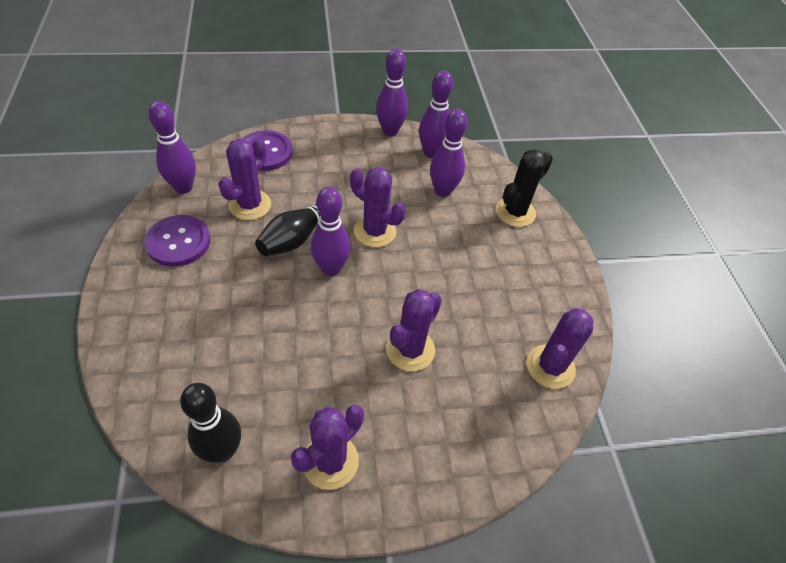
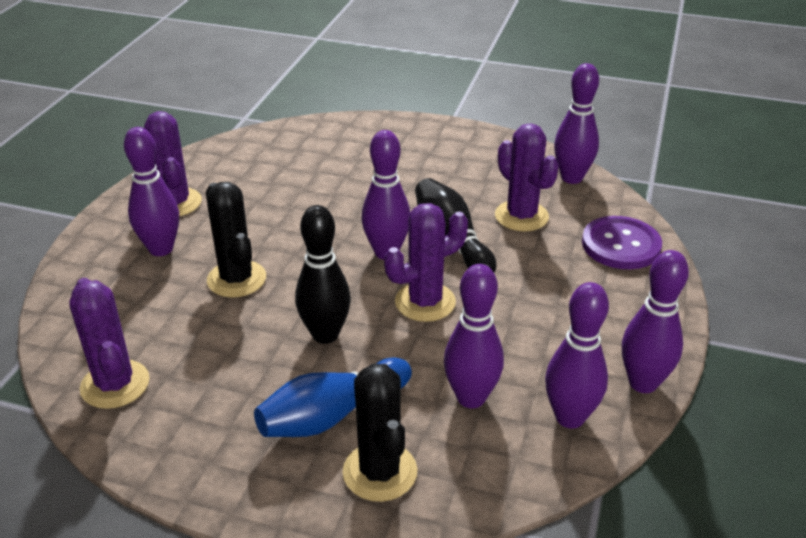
camera: 120 degrees right, 15 degrees down
(178, 242) = (485, 165): purple button -> none
(222, 451) = (237, 156): black bowling pin -> black bowling pin (325, 335)
(403, 429) = (161, 249): none -> purple bowling pin
(410, 350) = (236, 279): purple cactus -> black cactus
(494, 244) = (332, 415): none -> blue bowling pin

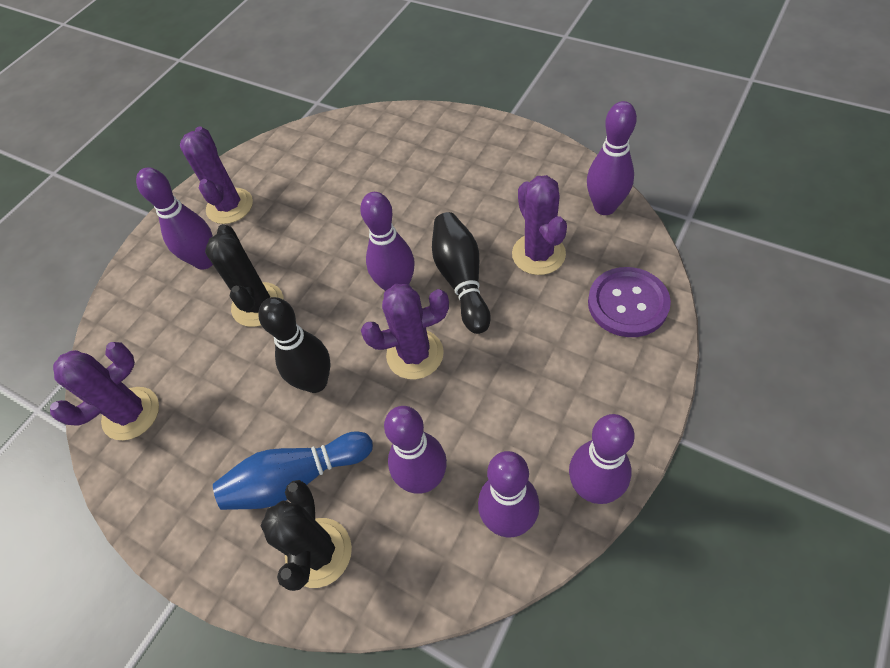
camera: 20 degrees right, 20 degrees up
(115, 384) = (131, 413): purple cactus -> purple cactus turned 60 degrees clockwise

